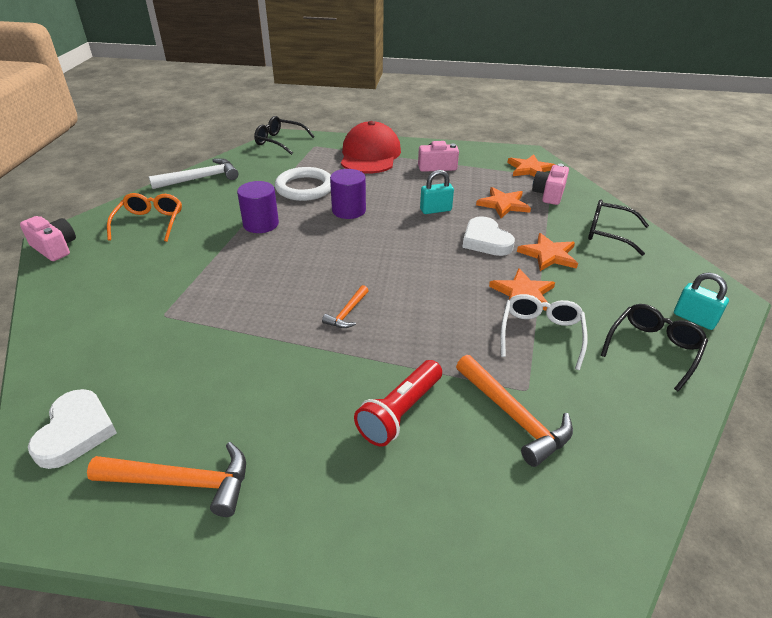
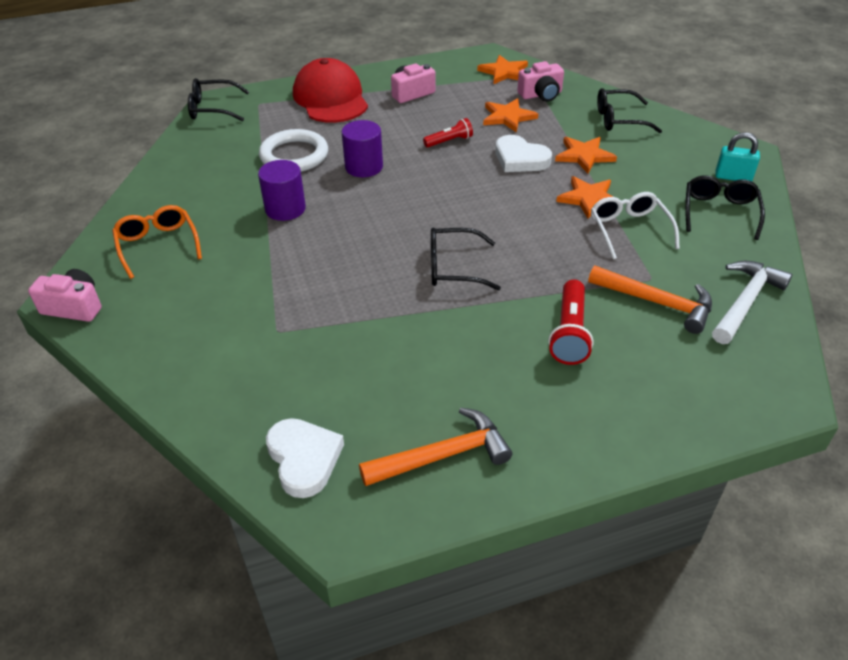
camera: 25 degrees left, 5 degrees up
(201, 178) = (163, 178): white hammer -> white hammer (745, 301)
(347, 313) = (453, 267): orange hammer -> black glasses
(435, 210) = (449, 141): turquoise padlock -> red flashlight
(549, 194) = (541, 95): pink camera -> pink camera turned 105 degrees counterclockwise

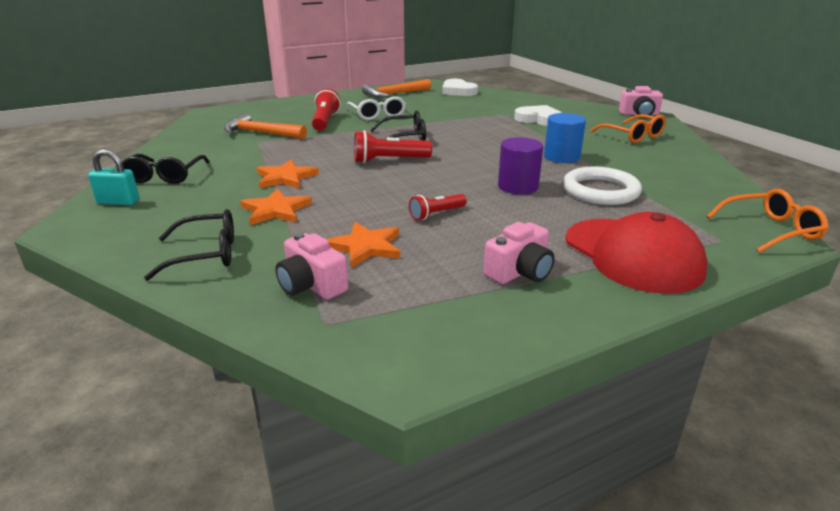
camera: 170 degrees right, 15 degrees down
(212, 108) = (770, 230): black glasses -> orange glasses
(285, 209) = (561, 157): purple cylinder -> blue cylinder
(480, 219) = (389, 160): none -> red flashlight
(504, 72) = (373, 327): orange star -> none
(520, 159) = (351, 203): white heart -> white heart (539, 119)
(541, 95) = (311, 285): pink camera -> pink camera turned 105 degrees counterclockwise
(629, 229) = (259, 162): white glasses -> white glasses (377, 115)
(745, 301) = (197, 136): white hammer -> none

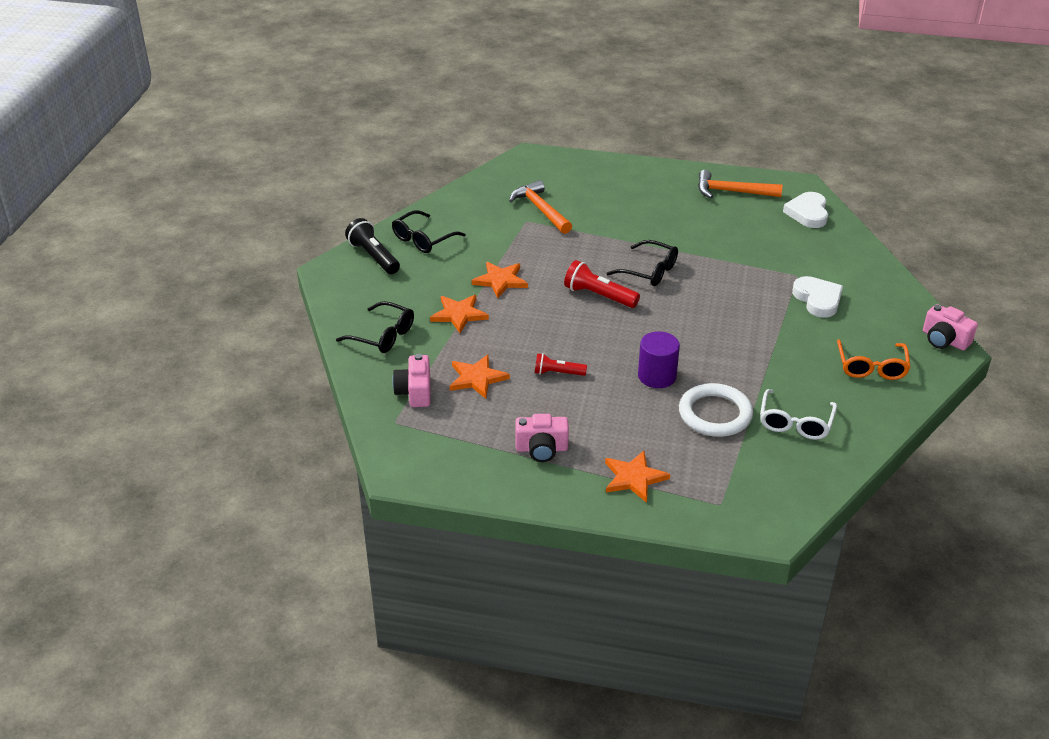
camera: 40 degrees right, 10 degrees up
(118, 202) = (374, 257): turquoise padlock -> black flashlight
(325, 121) = (611, 214): red flashlight -> none
(377, 115) = (670, 223): white glasses -> white glasses (795, 423)
(561, 157) = (750, 361): blue cylinder -> none
(632, 255) = (634, 478): red cap -> orange star
(770, 230) = (777, 518): orange glasses -> none

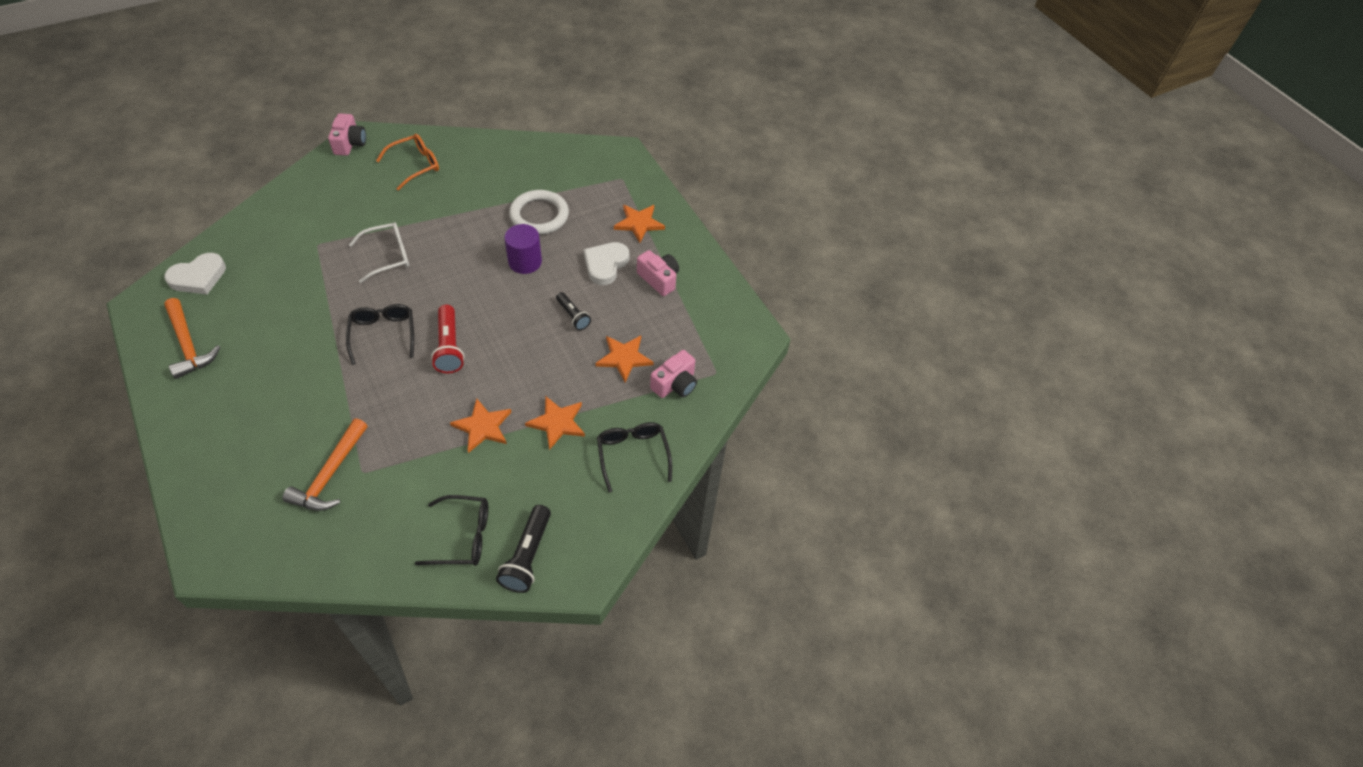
camera: 135 degrees left, 15 degrees up
(557, 373) = (573, 316): red flashlight -> black flashlight
(795, 423) = (512, 177): white glasses -> white glasses (388, 256)
(818, 299) = (346, 220): white heart -> white heart (605, 265)

